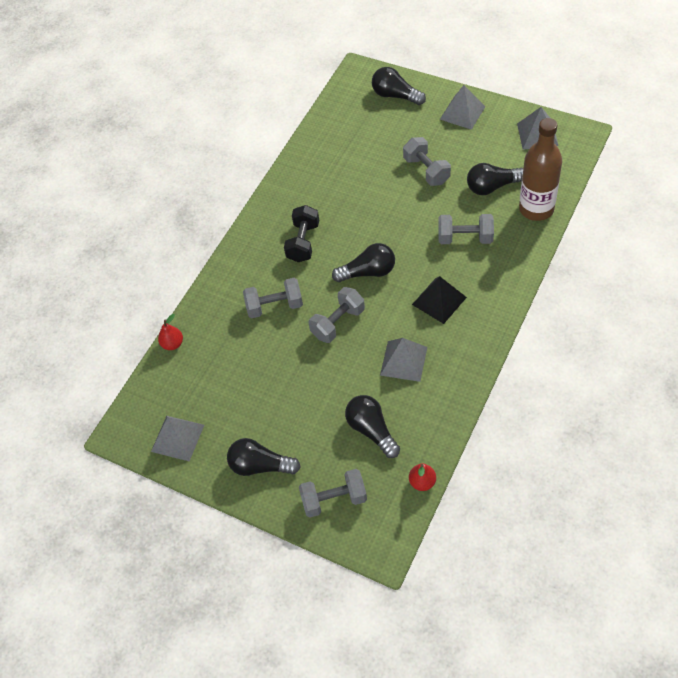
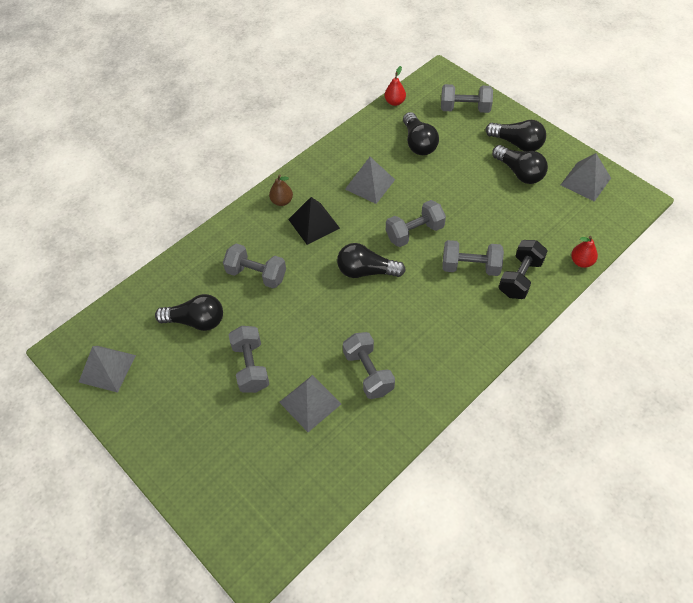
camera: 165 degrees left, 0 degrees up
(303, 242) = (420, 325): black dumbbell -> black dumbbell (520, 278)
(332, 195) = (368, 372): none -> grey dumbbell
(395, 95) = (228, 497): black light bulb -> black light bulb (519, 172)
(462, 112) = (165, 433): grey pyramid -> grey pyramid (310, 403)
(483, 313) = (282, 201): none -> brown pear
(536, 209) = (171, 281): brown bottle -> none

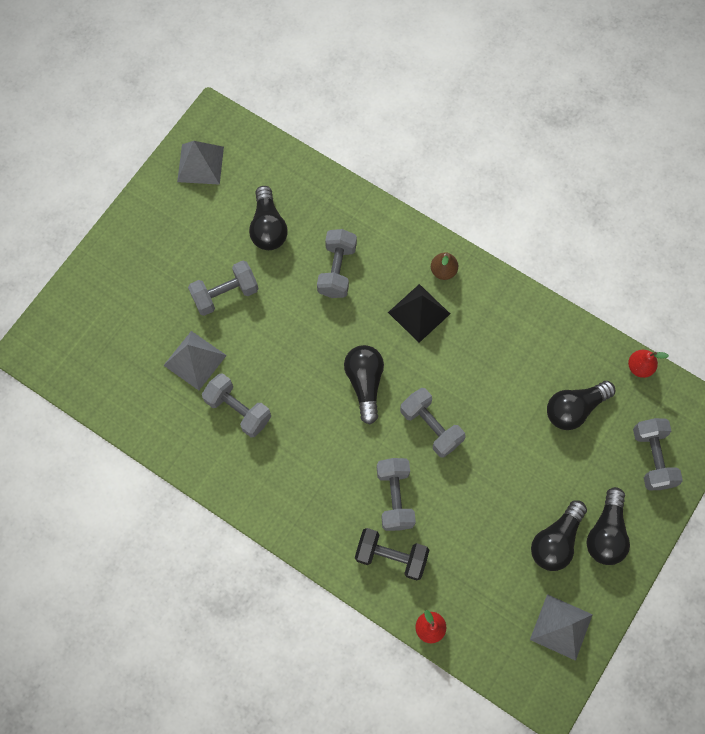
camera: 75 degrees right, 15 degrees up
(368, 372) = (238, 410): grey dumbbell -> grey dumbbell turned 75 degrees clockwise
(370, 184) = (492, 363): grey pyramid -> none

